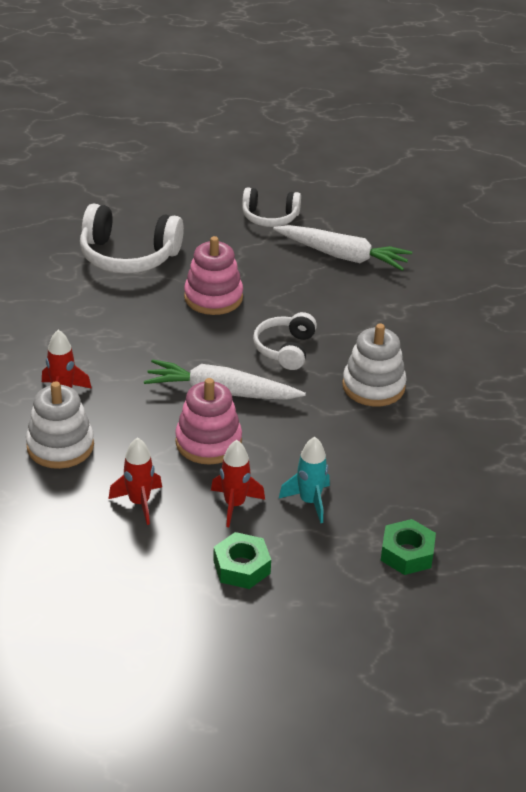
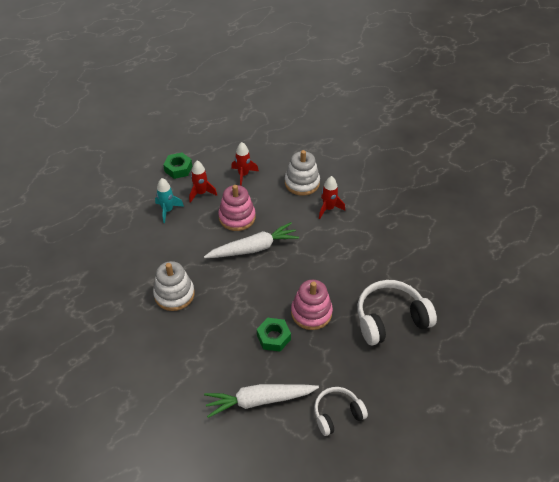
camera: 150 degrees right, 10 degrees up
(285, 349) = (241, 295): white headphones -> none
(407, 553) = (108, 207): green nut -> green nut (273, 337)

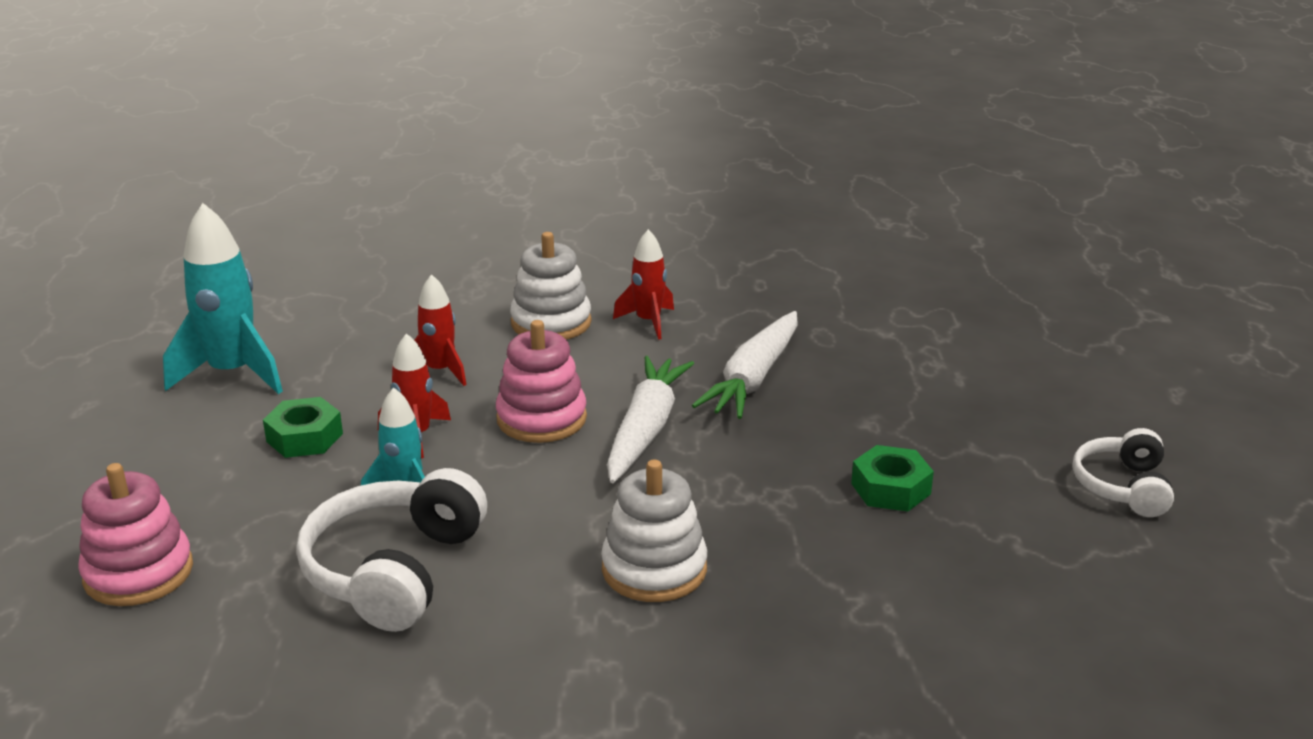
camera: 55 degrees left, 20 degrees down
(199, 129) = (232, 373): none -> turquoise rocket
(259, 400) = (1028, 561): white carrot -> white carrot (753, 378)
(311, 313) = (872, 428): pink stacking toy -> pink stacking toy (138, 573)
(390, 319) = (960, 361): white headphones -> white headphones (394, 571)

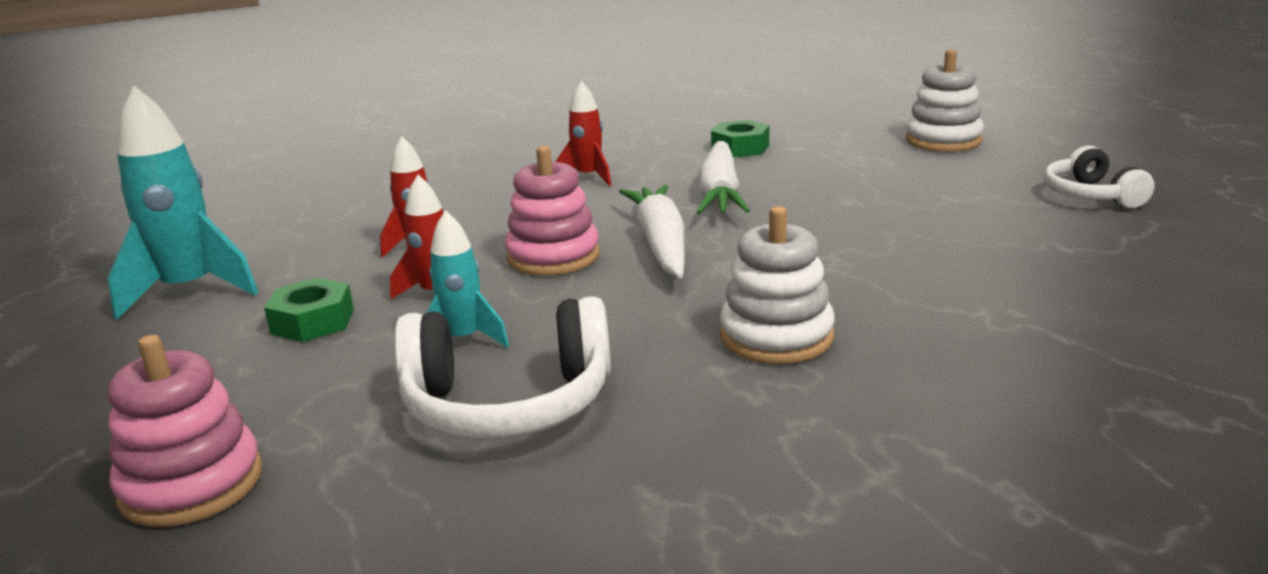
camera: 20 degrees left, 5 degrees down
(394, 571) = (508, 404): white headphones -> white headphones turned 90 degrees counterclockwise
(551, 323) = (498, 194): white stacking toy -> white stacking toy (943, 140)
(890, 489) = (917, 235): green nut -> green nut (740, 148)

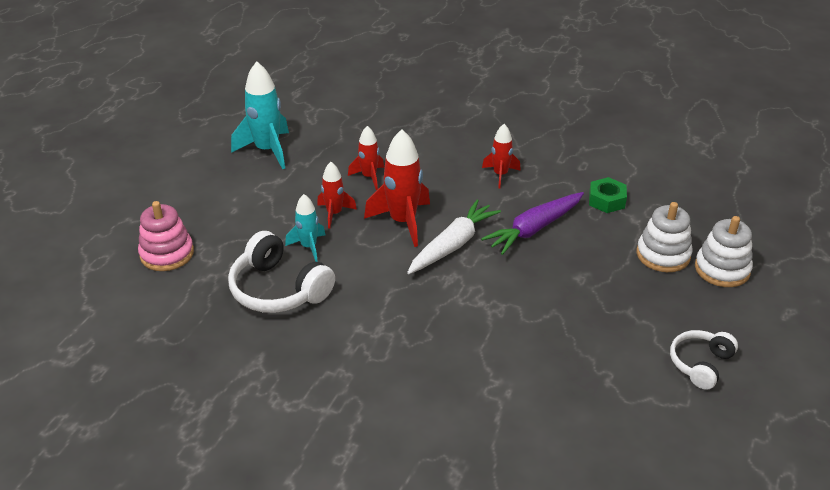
camera: 45 degrees right, 15 degrees up
(313, 321) = (280, 199): green nut -> none
(553, 256) = (403, 222): pink stacking toy -> red rocket
(720, 193) = (534, 229): white carrot -> purple carrot
(776, 337) = (402, 330): white stacking toy -> white stacking toy (663, 255)

